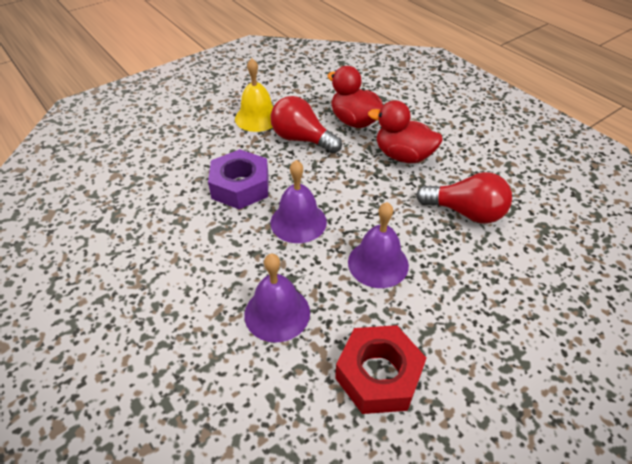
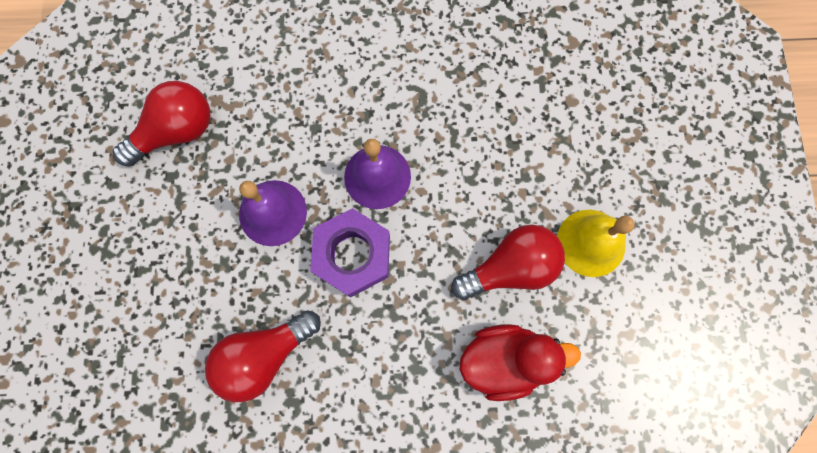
camera: 125 degrees right, 30 degrees up
(240, 186) = (470, 152): purple nut -> purple nut (352, 255)
(277, 313) = (288, 95): purple bell -> none
(378, 375) = (177, 132): red nut -> red light bulb
(403, 156) = (397, 366): red duck -> none

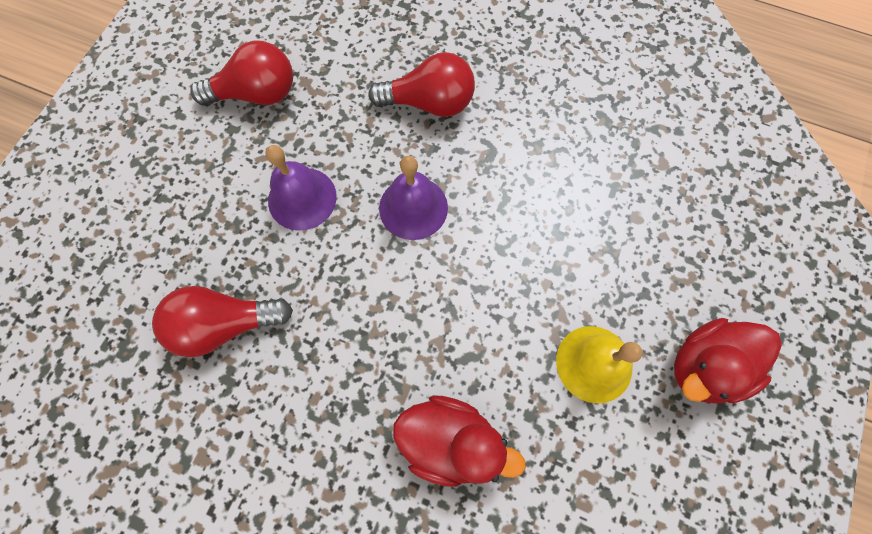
camera: 25 degrees right, 5 degrees down
(352, 255) = (354, 269): purple nut -> none
(510, 267) = (499, 350): red light bulb -> red light bulb (429, 103)
(677, 204) = (704, 366): none -> red duck

